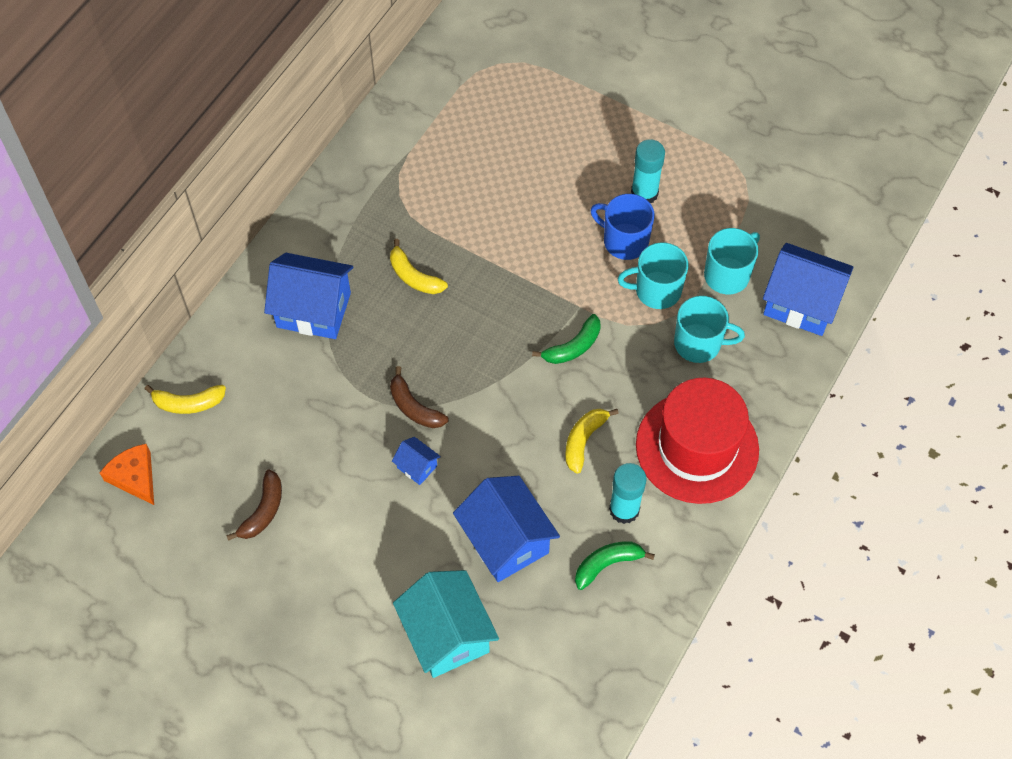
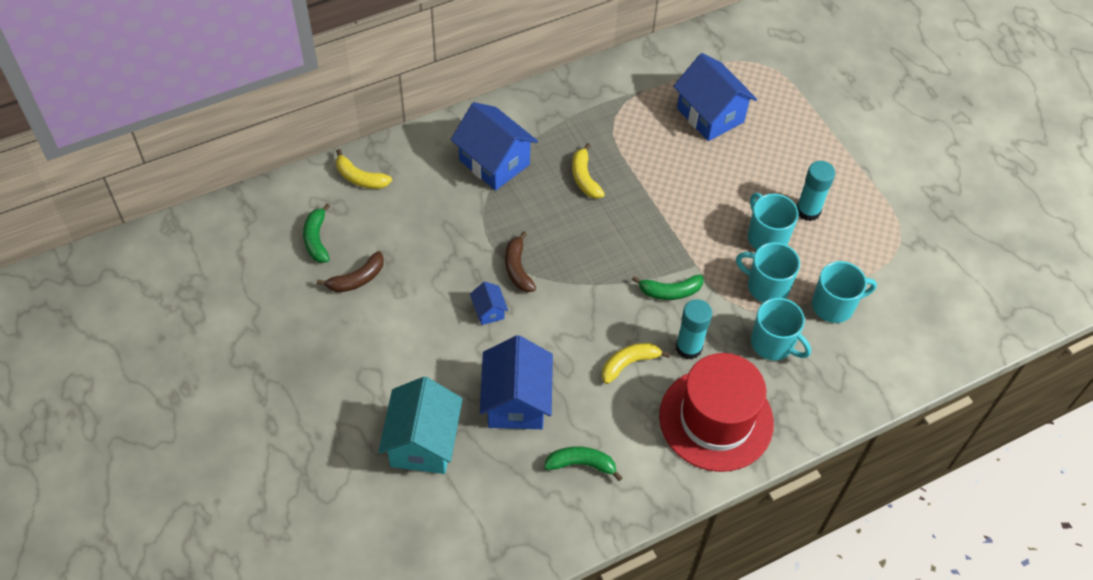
camera: 30 degrees right, 5 degrees down
(135, 477) = (287, 207): orange cheese -> none
(191, 494) = (316, 239): none -> green banana
(624, 241) = (766, 237): blue mug -> turquoise mug
(624, 509) = (624, 432): turquoise glue stick -> turquoise glue stick (688, 347)
(801, 303) = (881, 359): blue house -> blue house (710, 115)

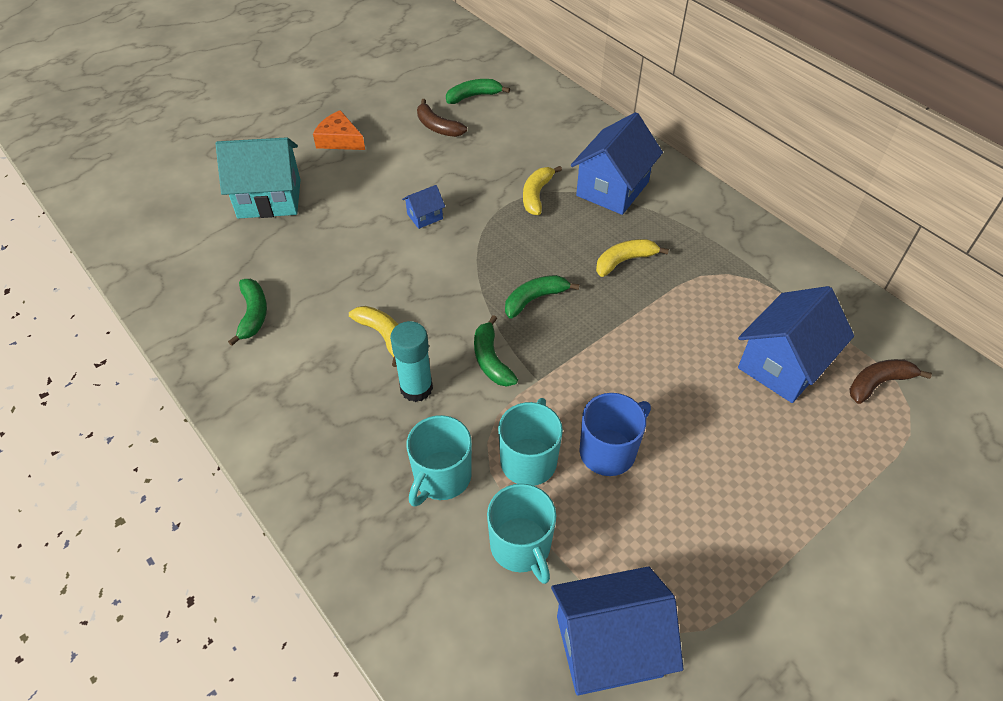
camera: 80 degrees right, 5 degrees down
(347, 370) = (339, 140): none -> orange cheese
(360, 178) = (552, 107): yellow banana -> yellow banana (536, 195)
(516, 401) = (322, 253): blue house -> blue house (609, 646)
(517, 268) = (483, 228): brown banana -> brown banana (878, 383)
(612, 249) = (535, 299): none -> green banana
(716, 419) = (321, 428): red hat -> none
(766, 237) = (609, 451): turquoise mug -> blue mug
(808, 211) = (673, 497): turquoise glue stick -> none

